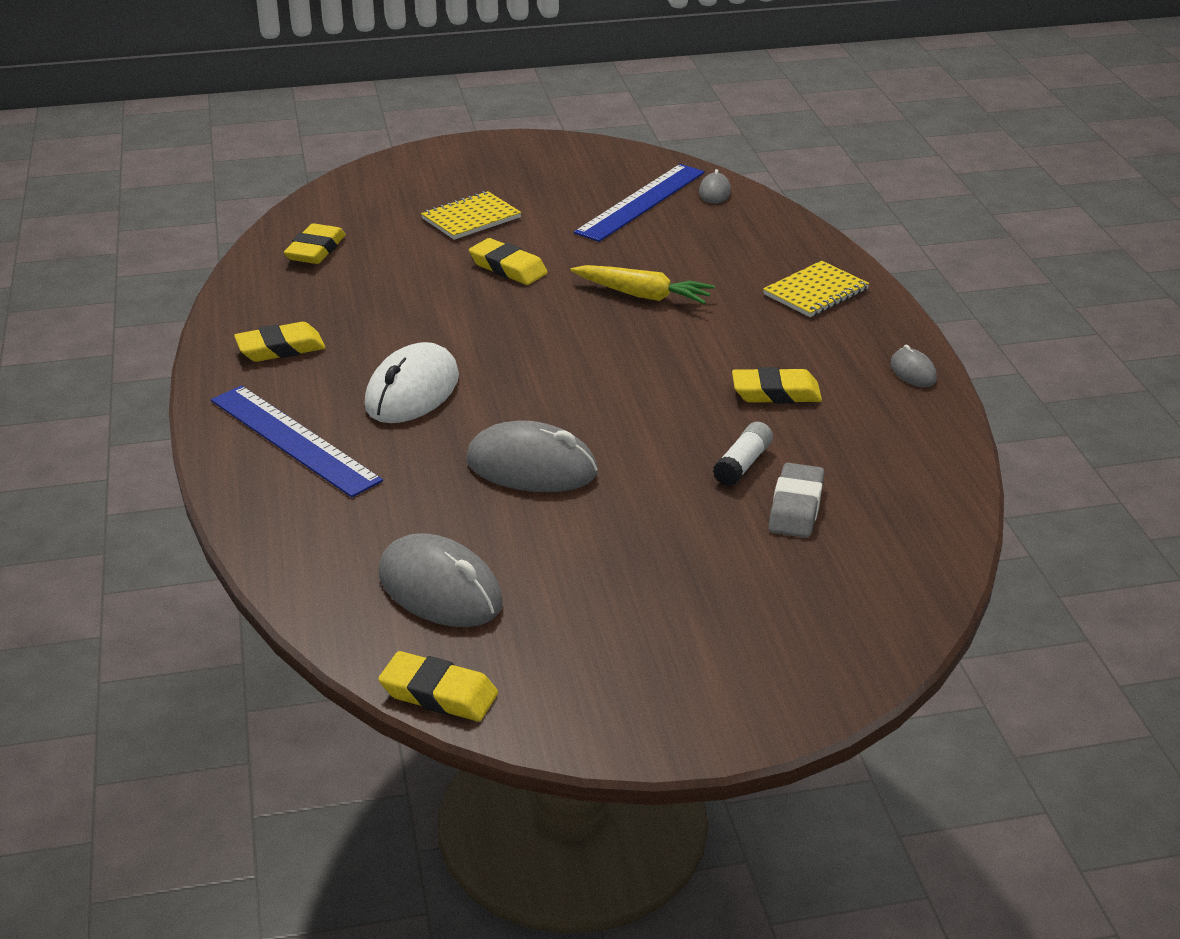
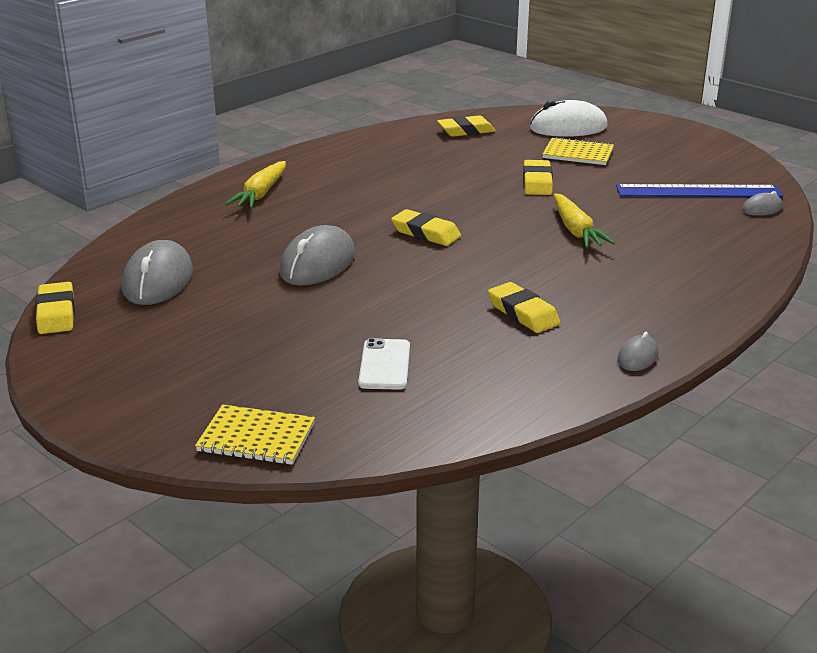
camera: 55 degrees right, 5 degrees down
(280, 348) = (348, 159): yellow eraser -> yellow eraser (426, 233)
(294, 439) = (261, 194): blue ruler -> yellow carrot
(412, 392) = (353, 205): white mouse -> white mouse (568, 128)
(532, 467) = (318, 264): grey mouse -> grey mouse turned 45 degrees clockwise
(743, 464) = (413, 329): white glue stick -> none
(796, 507) = (385, 365): grey eraser -> white phone
(815, 292) = (689, 285): yellow notebook -> yellow notebook (256, 437)

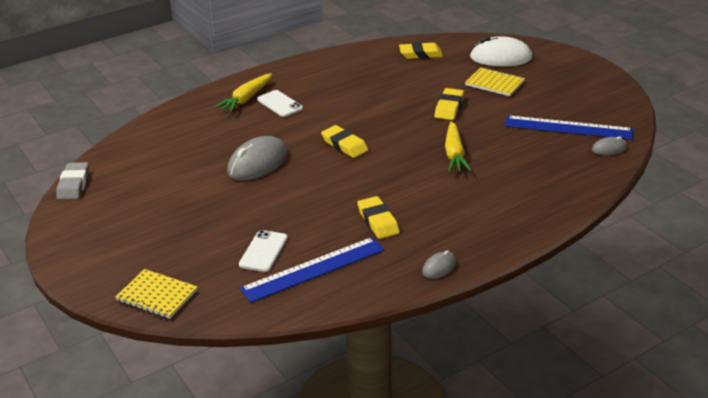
camera: 15 degrees right, 5 degrees up
(56, 313) = (73, 184): yellow eraser -> grey eraser
(158, 280) = (147, 165): grey mouse -> none
(310, 196) = (279, 104): none -> white phone
(468, 378) = (313, 269): none -> blue ruler

